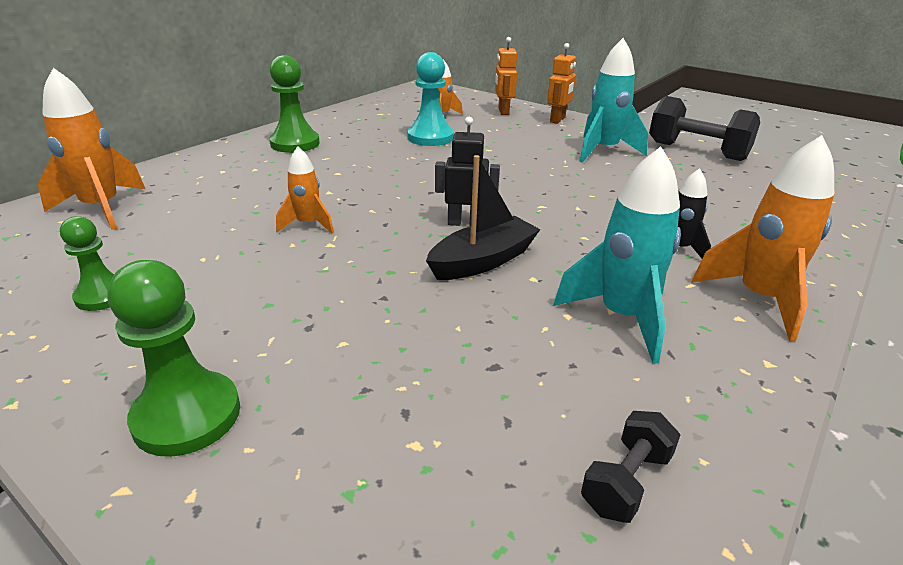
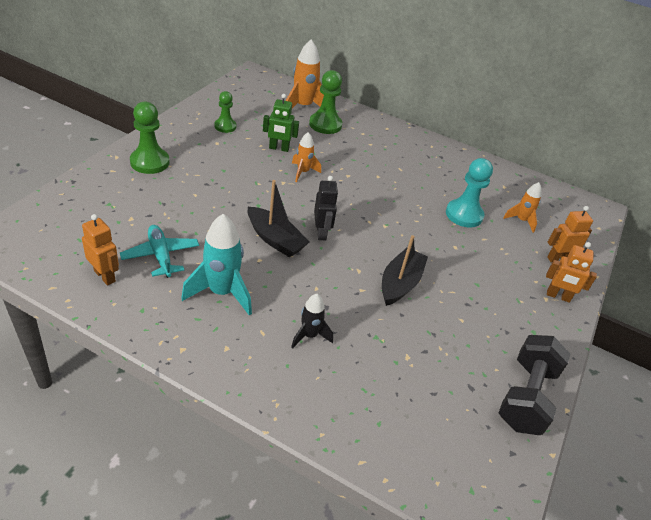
camera: 75 degrees right, 10 degrees up
(225, 241) = (279, 148): none -> green robot
(295, 143) = (418, 153): green pawn -> green pawn (325, 124)
(542, 391) = (161, 256): none -> turquoise plane
(560, 184) = (400, 283): none -> black boat
(603, 151) = (488, 320): turquoise rocket -> none
(626, 481) = (105, 276): black dumbbell -> orange robot
(759, 299) = (248, 364): orange rocket -> none

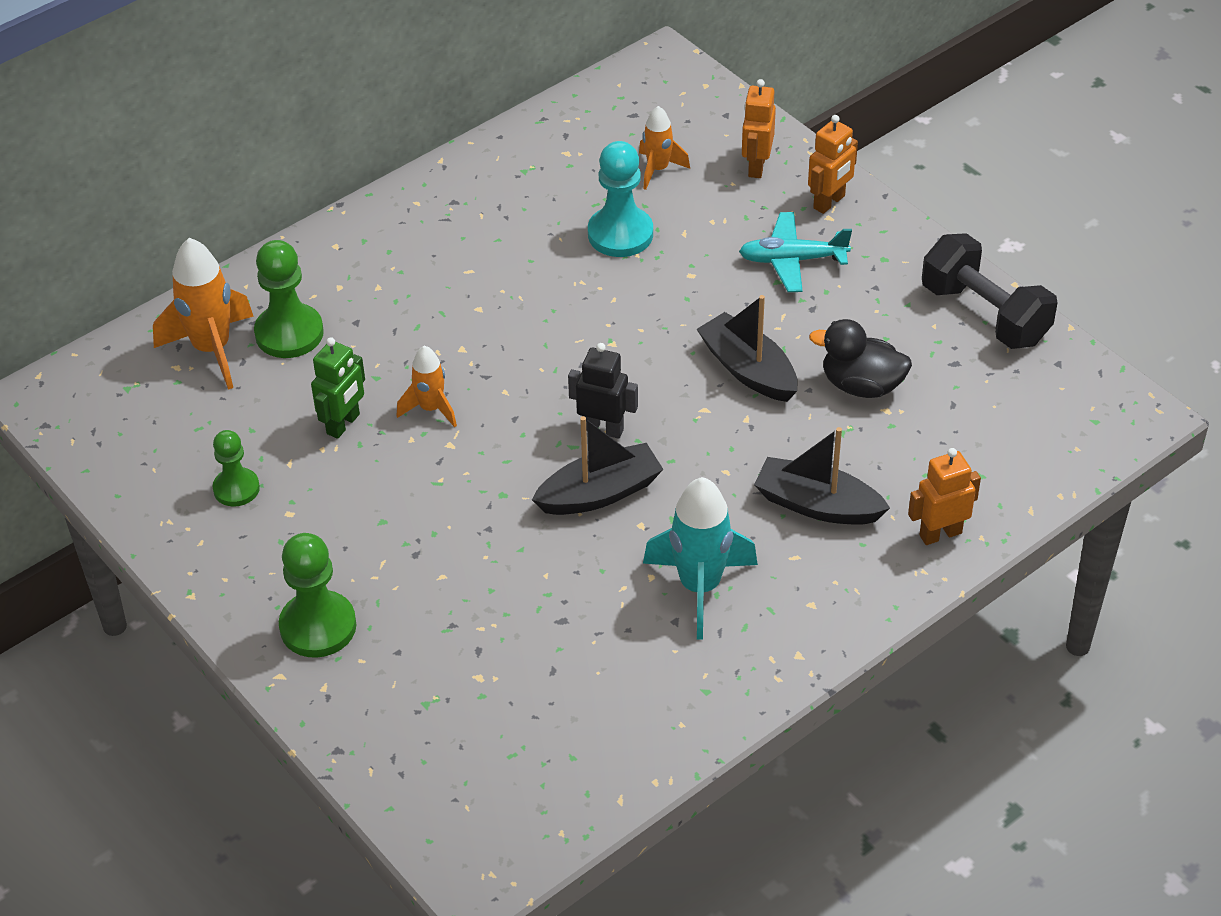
camera: 60 degrees left, 5 degrees up
(105, 276) = (616, 728): orange robot -> orange robot (940, 534)
(161, 256) = (591, 649): turquoise plane -> turquoise plane (792, 260)
(309, 335) = (817, 505): black rocket -> black boat
(420, 340) = (861, 385): none -> black duck

